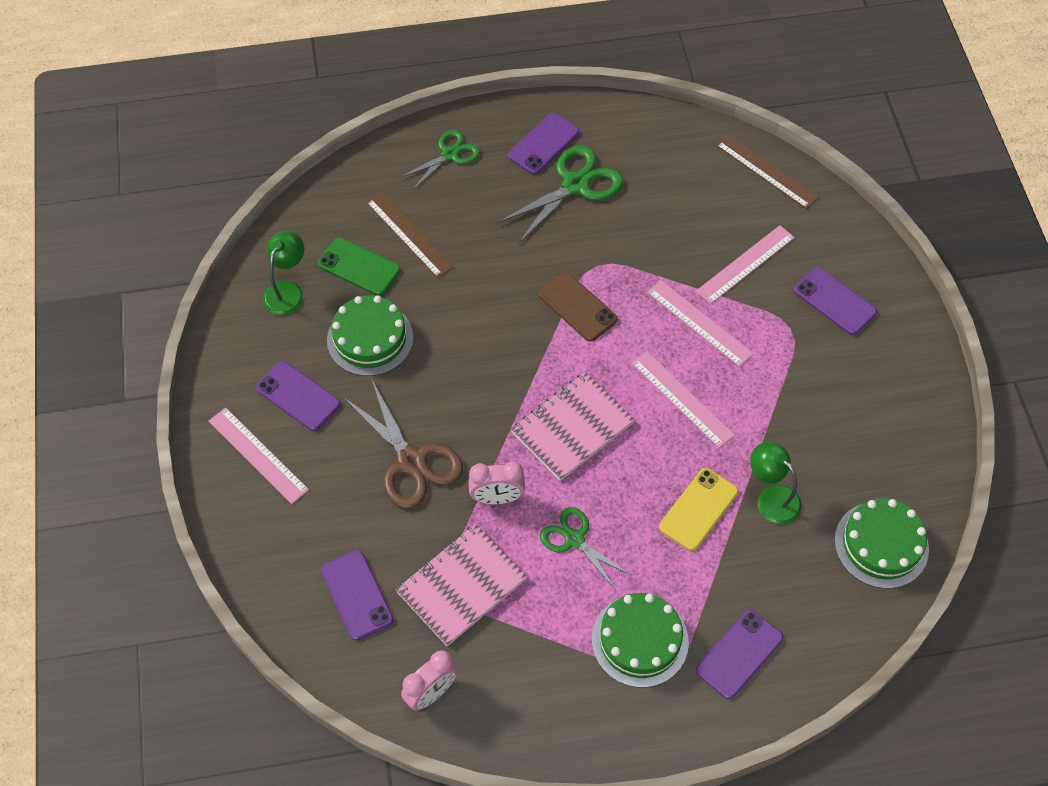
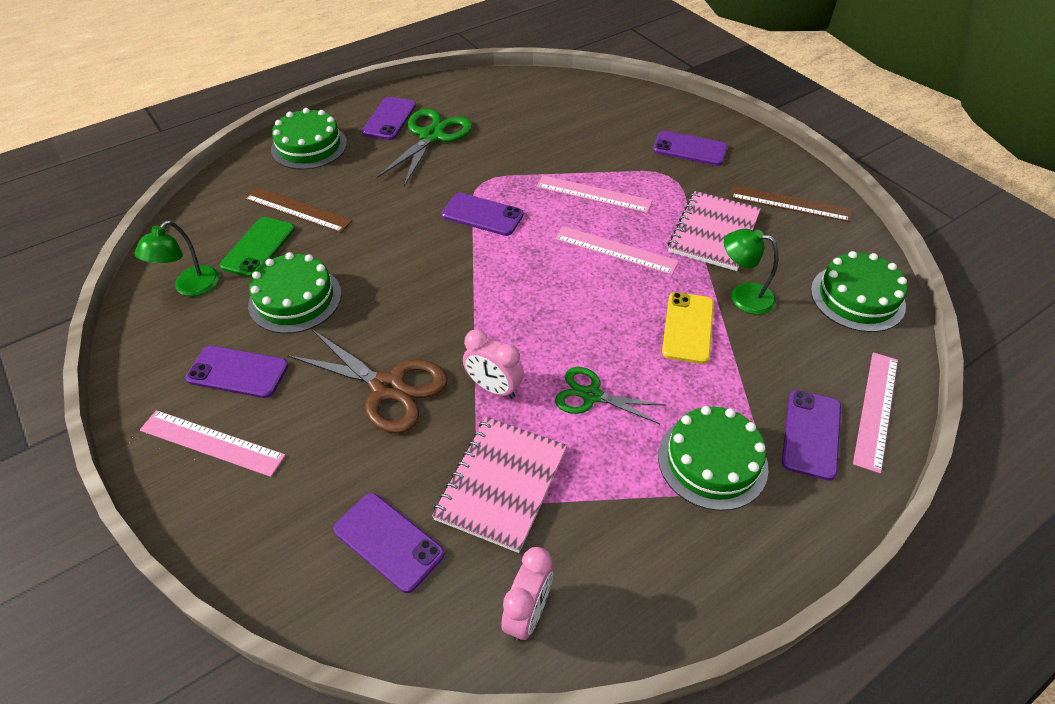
camera: 25 degrees left, 10 degrees down
(287, 291) = (190, 287): green lamp -> green lamp turned 150 degrees counterclockwise
(359, 267) = (258, 247): green phone -> green phone turned 75 degrees counterclockwise
(449, 154) = (309, 146): green scissors -> green cake
(497, 498) = (494, 388): pink clock -> pink clock turned 60 degrees clockwise
(572, 427) = (532, 304): pink notebook -> pink notebook (713, 232)
(577, 307) = (482, 215): brown phone -> purple phone
(745, 264) = (604, 146): pink ruler -> pink ruler (875, 409)
(766, 171) = (580, 88): brown ruler -> brown ruler (790, 203)

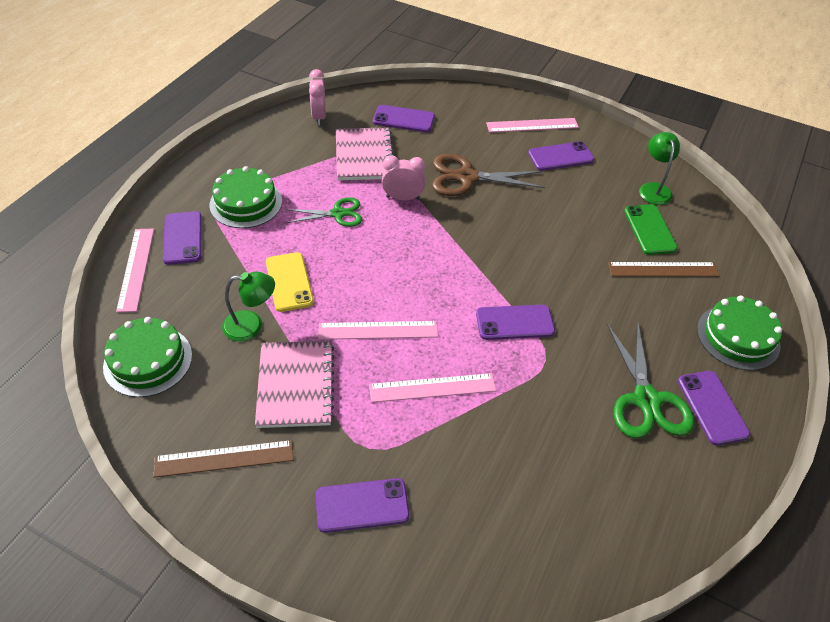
camera: 150 degrees right, 0 degrees up
(295, 299) = (580, 205): green cake -> none

